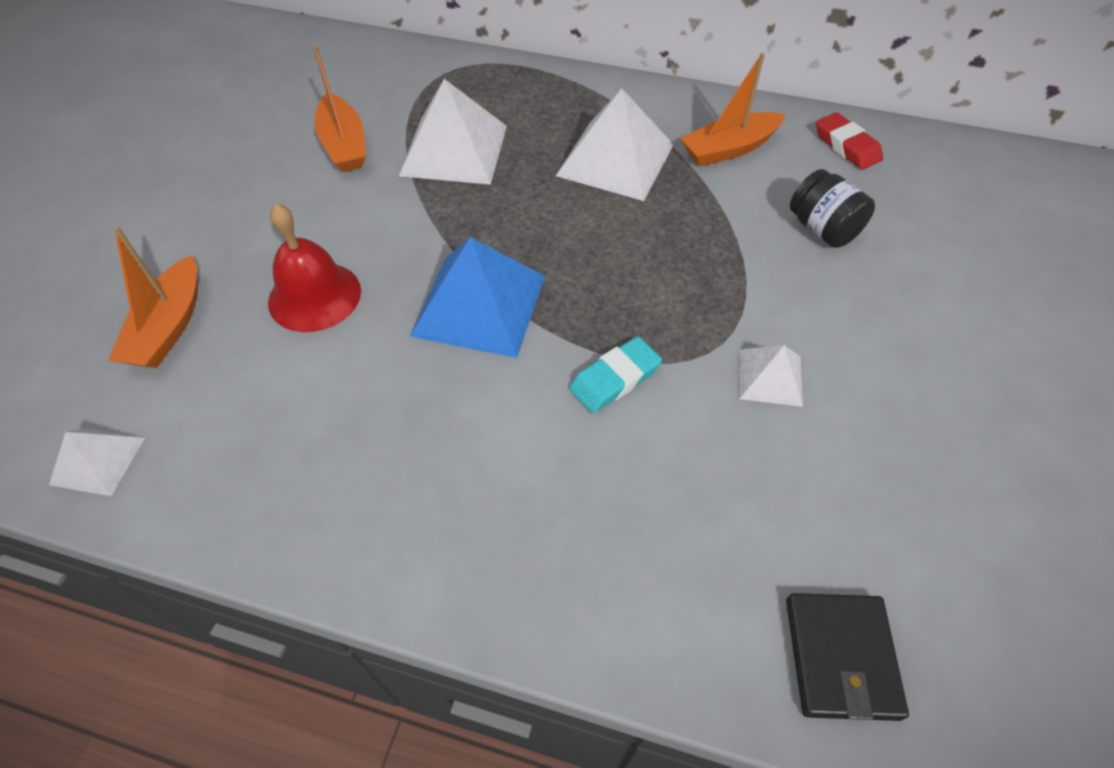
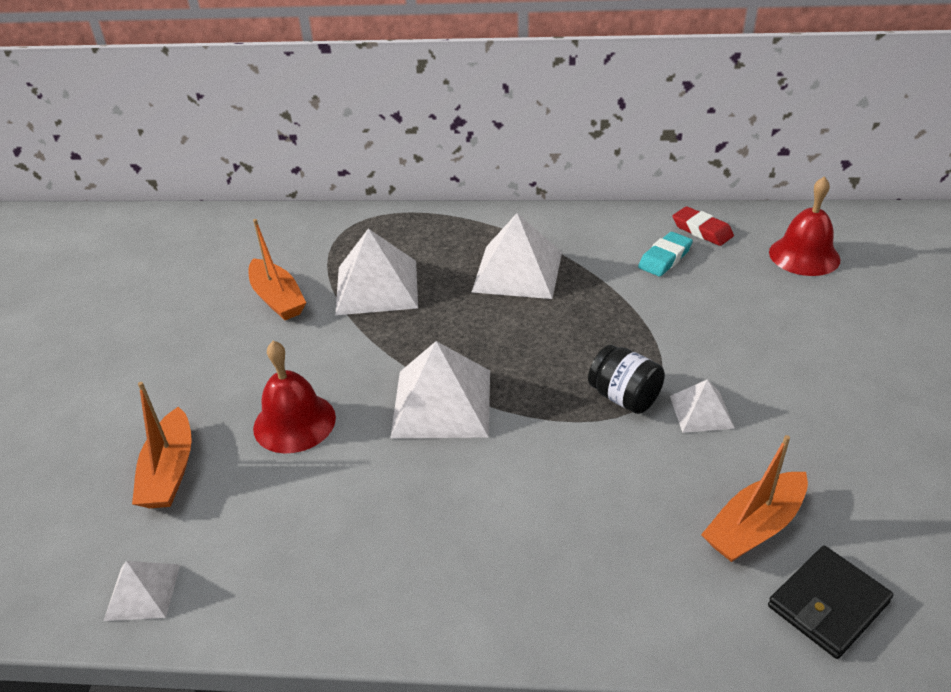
camera: 10 degrees left, 15 degrees down
(479, 305) = (442, 403): blue pyramid -> white pyramid
(615, 379) = (576, 437): turquoise eraser -> turquoise eraser (665, 258)
(729, 149) = (608, 248): orange boat -> orange boat (754, 527)
(822, 229) = (704, 295): black jar -> black jar (624, 397)
(841, 657) = (828, 604): black wallet -> black wallet turned 60 degrees clockwise
(960, 200) = (804, 255): none -> red bell

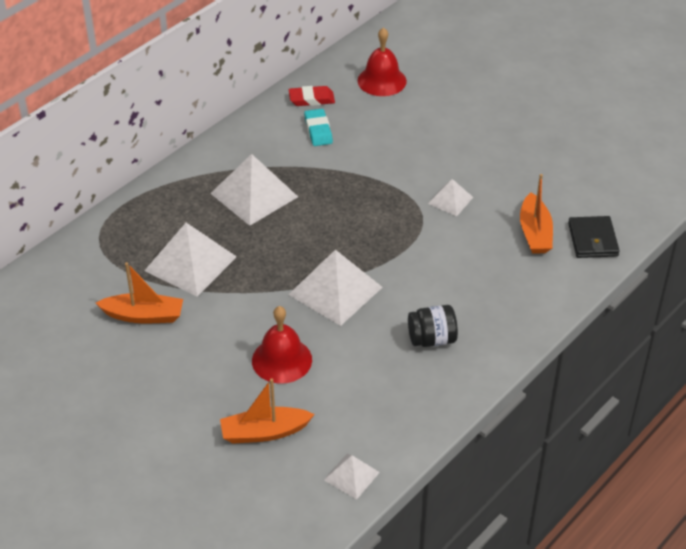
camera: 55 degrees left, 5 degrees up
(170, 471) = (264, 432): orange boat -> orange boat turned 135 degrees clockwise
(624, 397) = (410, 220): black jar -> black jar (432, 339)

